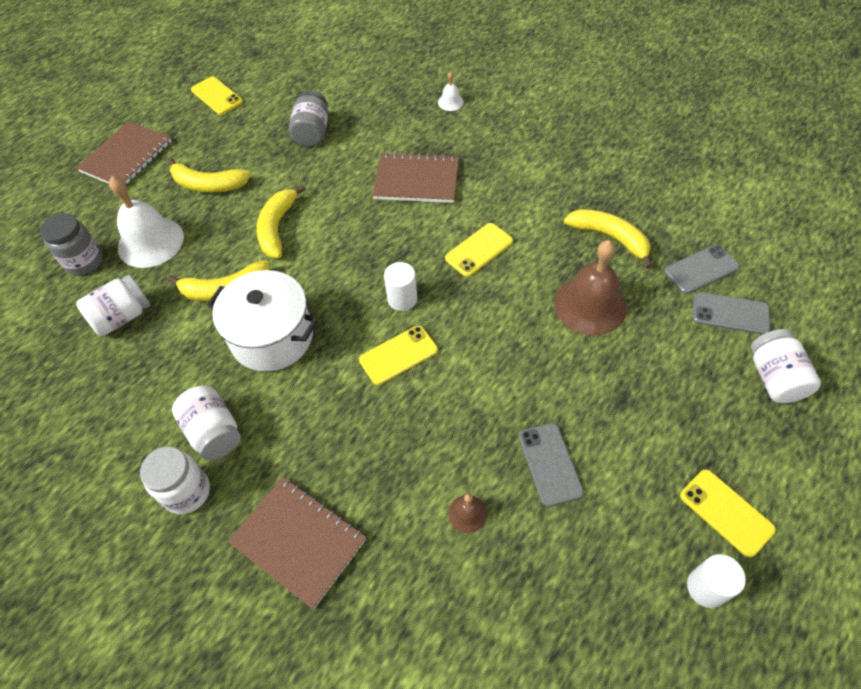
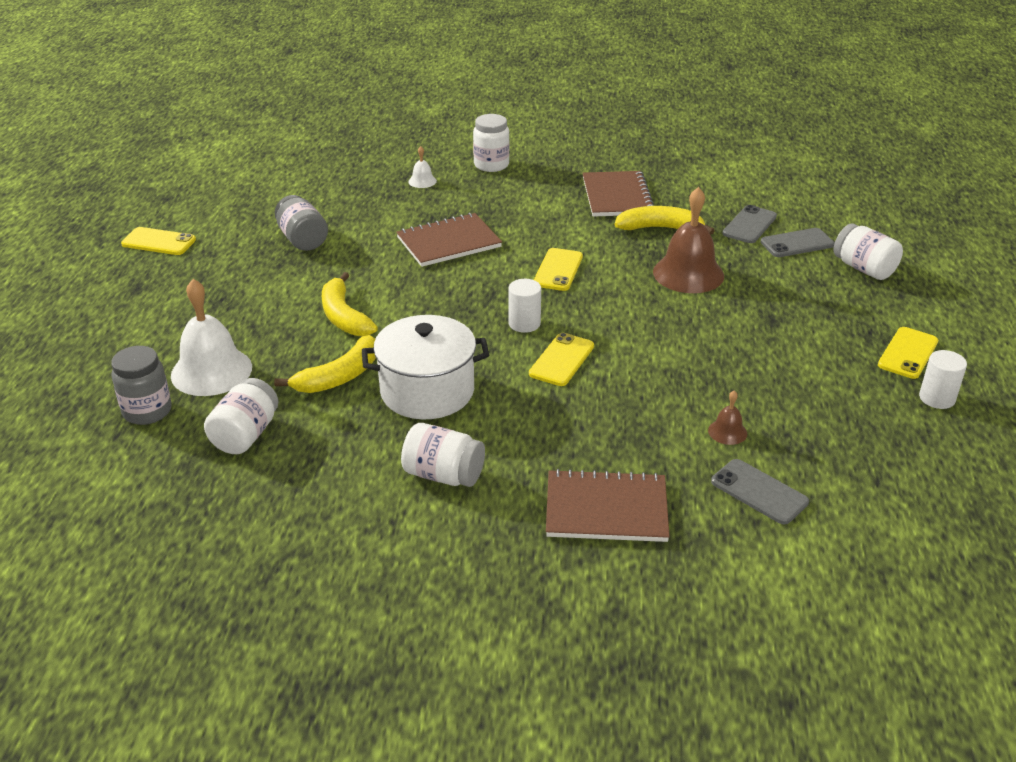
camera: 35 degrees left, 20 degrees down
(126, 156) = (100, 317): brown notebook -> brown notebook (616, 196)
(187, 492) = (464, 524): white jar -> white jar (491, 165)
(208, 185) = (229, 309): yellow banana -> none
(549, 464) = (758, 377): grey phone -> grey phone (759, 492)
(726, 512) = (908, 353): yellow phone -> yellow phone turned 75 degrees counterclockwise

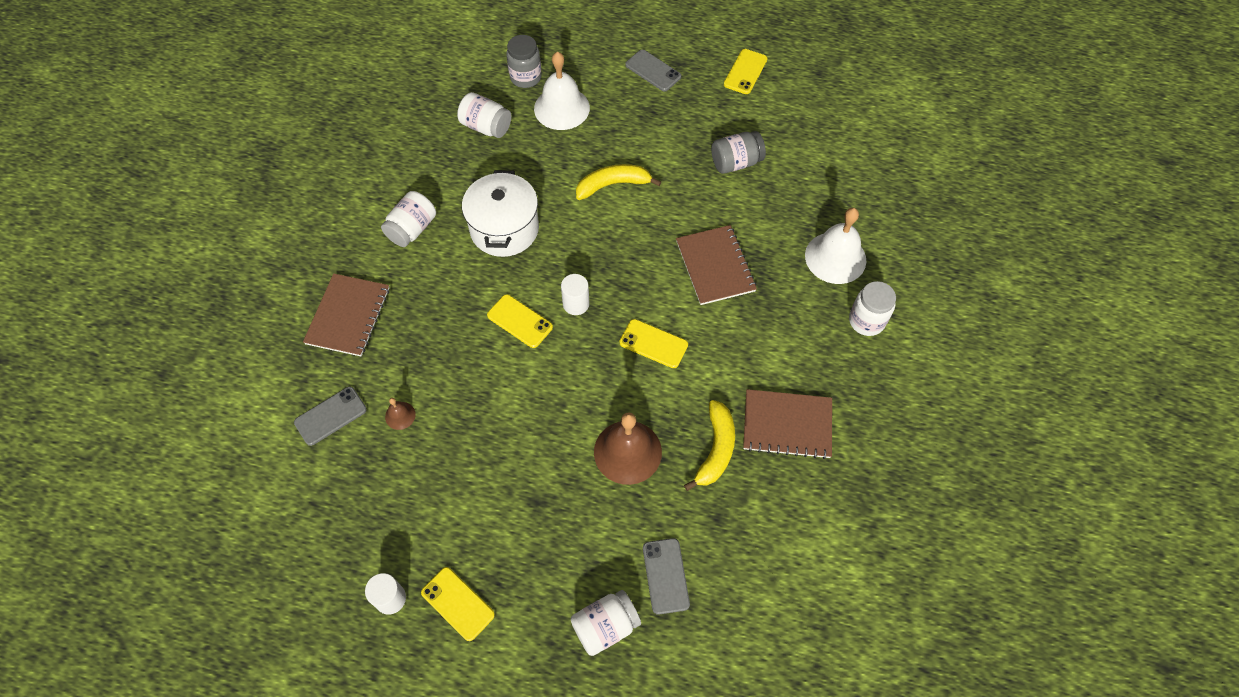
camera: 100 degrees right, 25 degrees up
(339, 376) = (536, 178): yellow banana -> none
(422, 181) = (835, 257): white bell -> white bell, size x2.20
(749, 225) = (710, 540): grey phone -> grey phone (653, 71)

